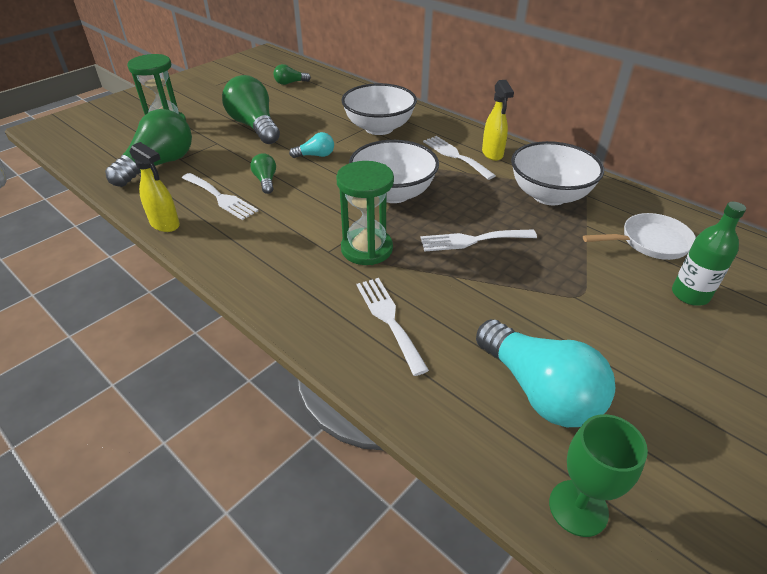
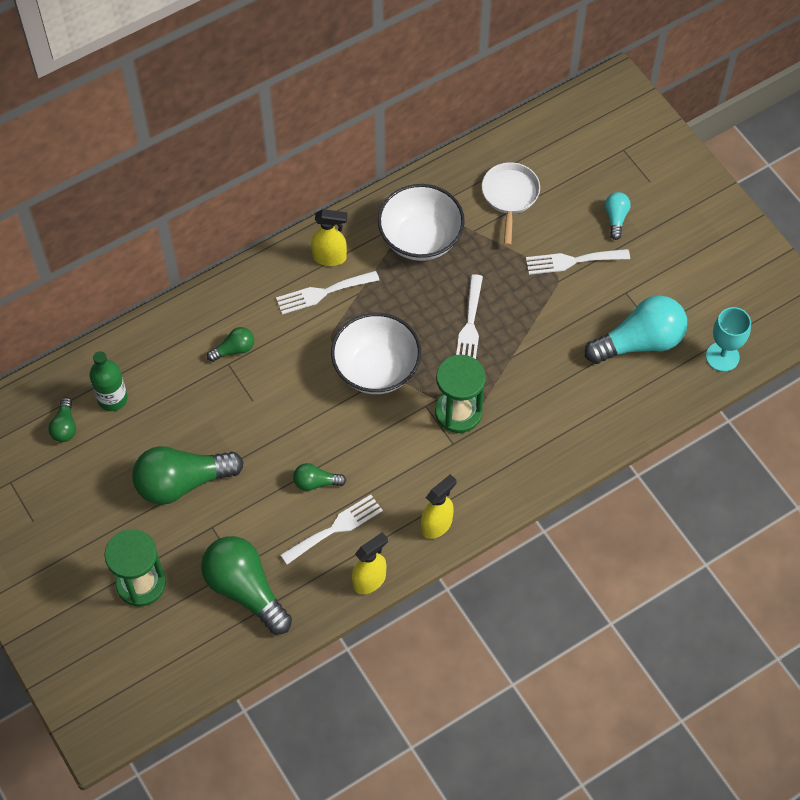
camera: 75 degrees left, 20 degrees up
(229, 256) = (437, 525): none -> yellow spray bottle
(315, 155) = (277, 427): turquoise light bulb -> turquoise light bulb (616, 218)
(379, 128) = (234, 349): white bowl -> green light bulb
(389, 319) = (550, 416): white fork -> white fork (572, 261)
(578, 508) = (722, 356): green goblet -> turquoise goblet
(690, 294) = (576, 204): green bottle -> green bottle (112, 399)

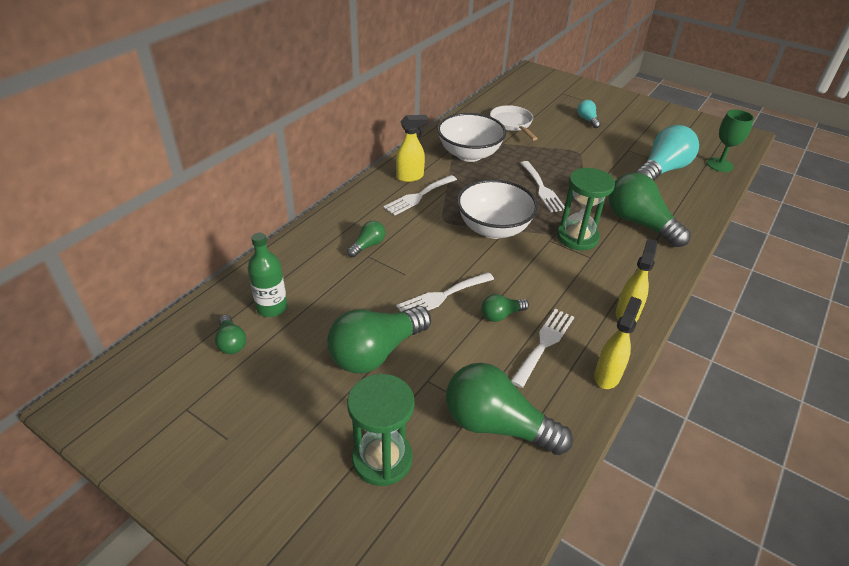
camera: 25 degrees left, 20 degrees down
(542, 416) = (639, 223): none -> green light bulb
(572, 261) = (580, 143): white fork -> white fork (442, 296)
(722, 356) = (719, 165): turquoise goblet -> green goblet

